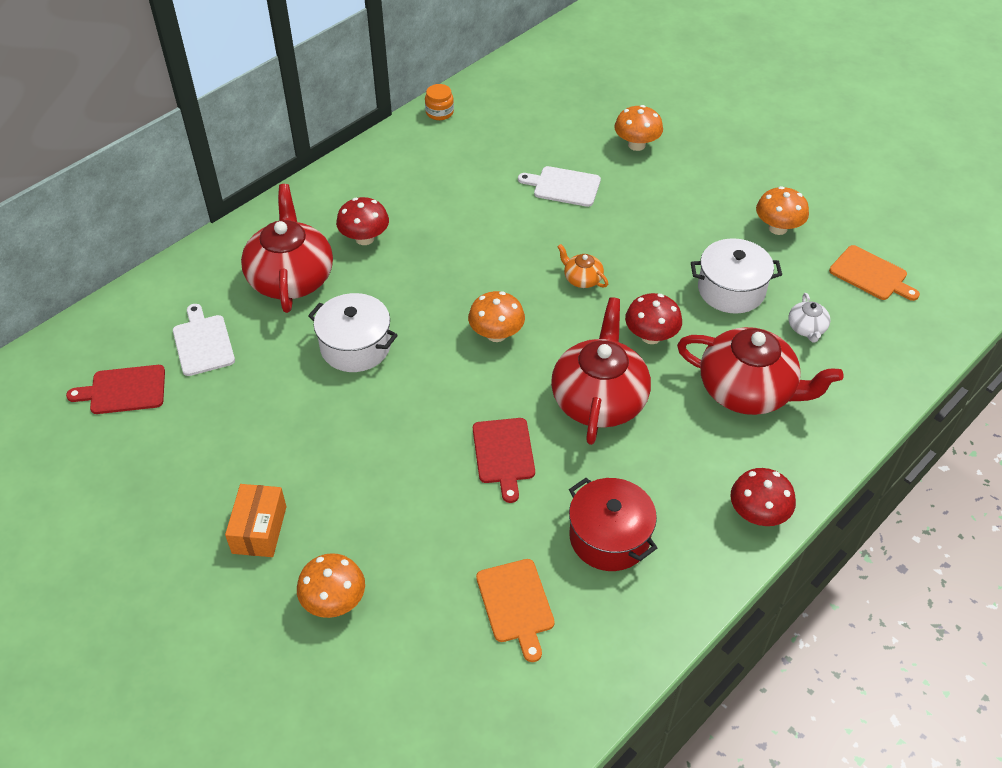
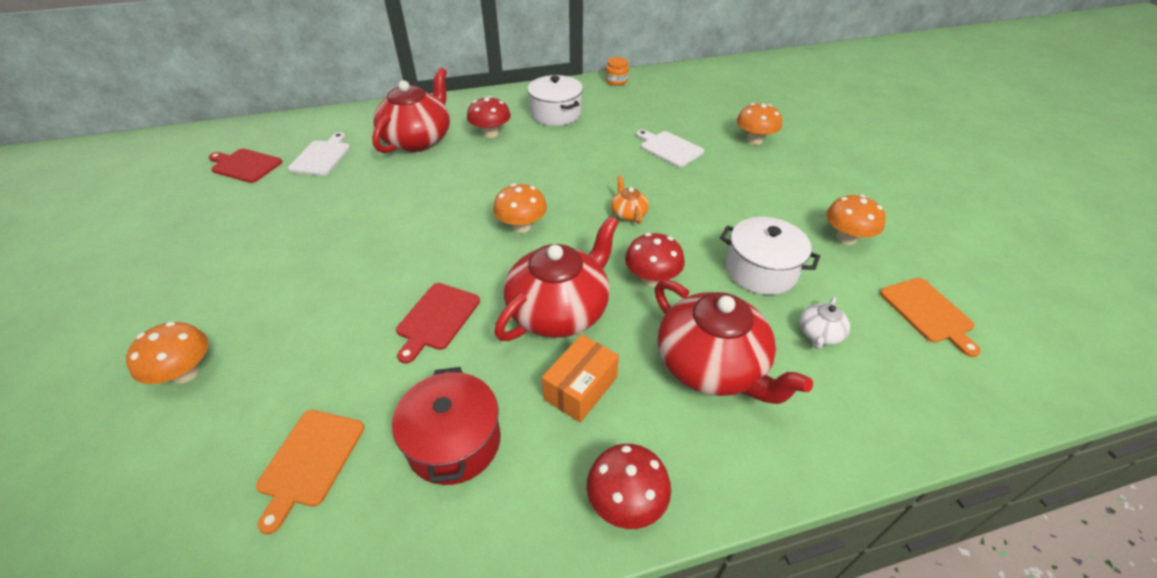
camera: 30 degrees right, 5 degrees down
(259, 529) = (207, 289): orange box -> orange box (580, 388)
(355, 346) = (412, 195): white pot -> white pot (556, 114)

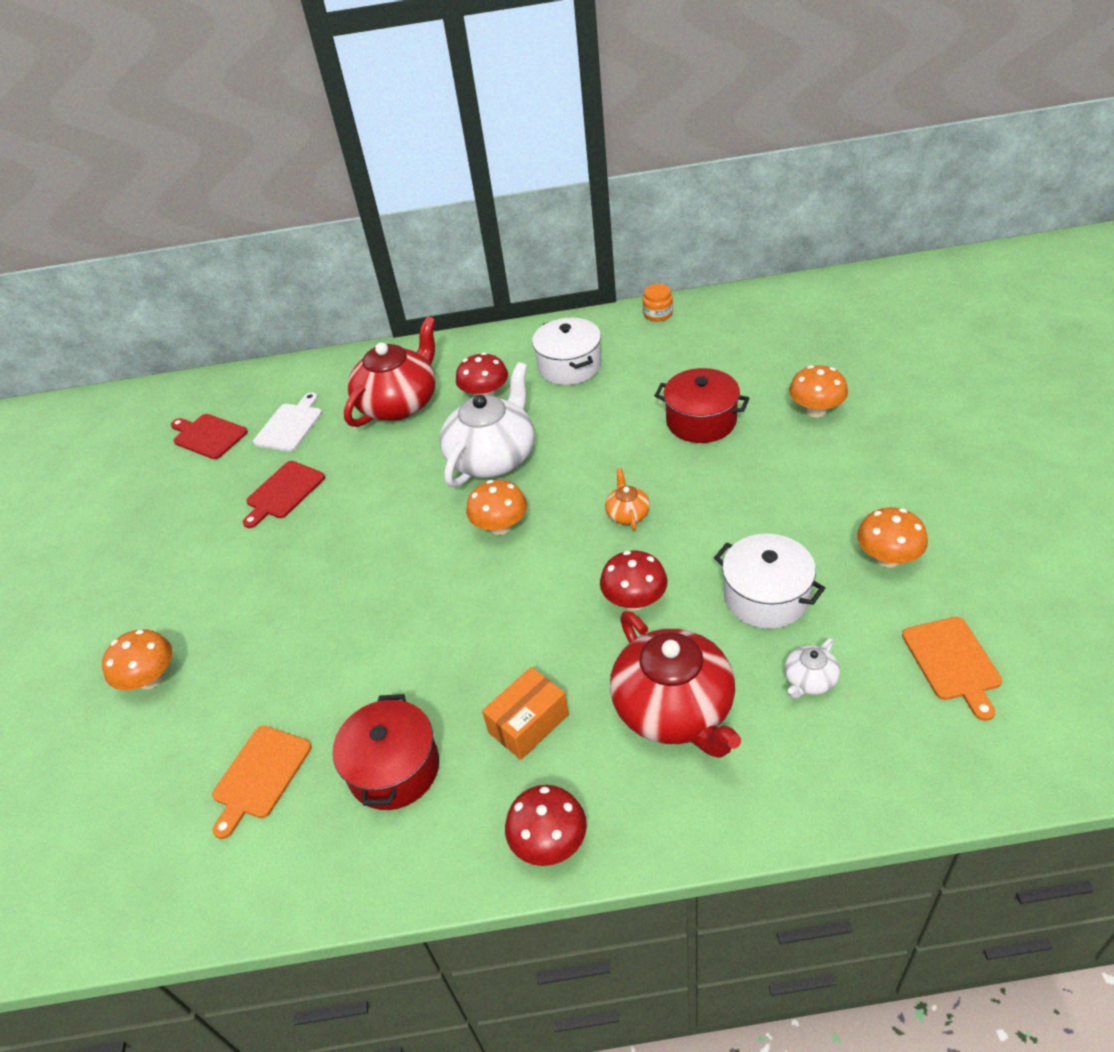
camera: 15 degrees right, 0 degrees up
(436, 319) = (393, 636): red cutting board -> red cutting board (283, 492)
(505, 176) = (493, 457): none -> white teapot
(559, 310) = (523, 634): red teapot -> none
(669, 148) = (701, 421): white cutting board -> red pot

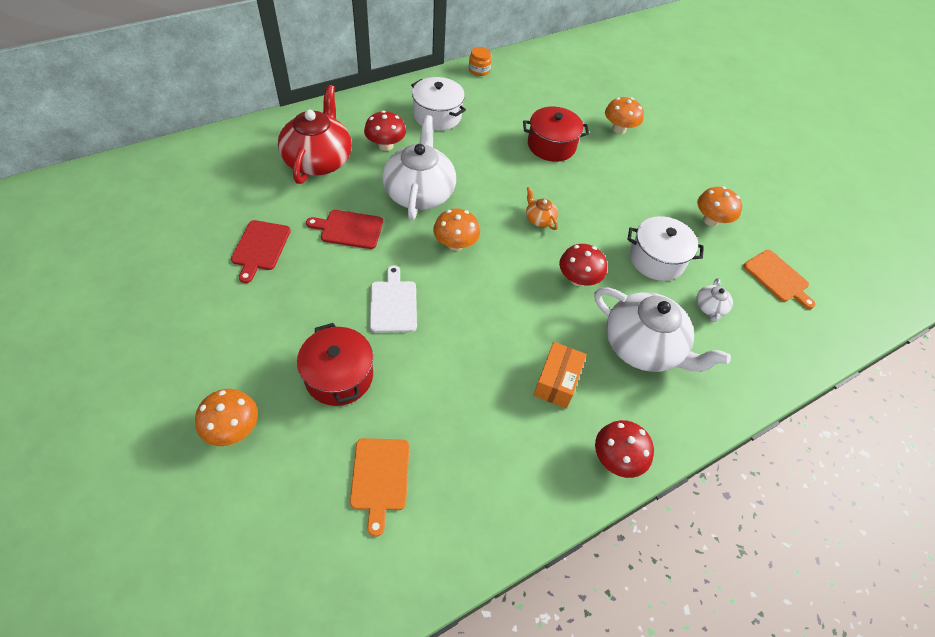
camera: 35 degrees left, 10 degrees up
(208, 436) = (157, 210): red cutting board -> red cutting board (349, 229)
(290, 425) = (232, 191): white cutting board -> white cutting board (393, 304)
(394, 769) = (481, 441): red pot -> red pot (339, 376)
(675, 709) = (643, 346): red teapot -> white teapot

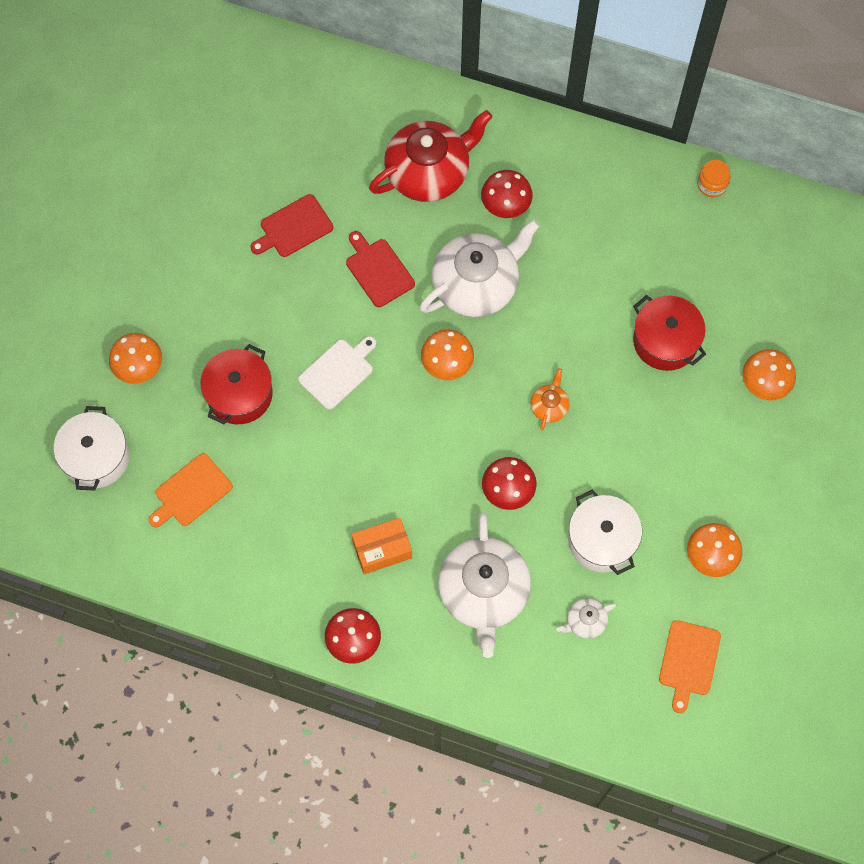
camera: 55 degrees right, 15 degrees up
(437, 115) = (595, 209): white pot -> white pot (96, 457)

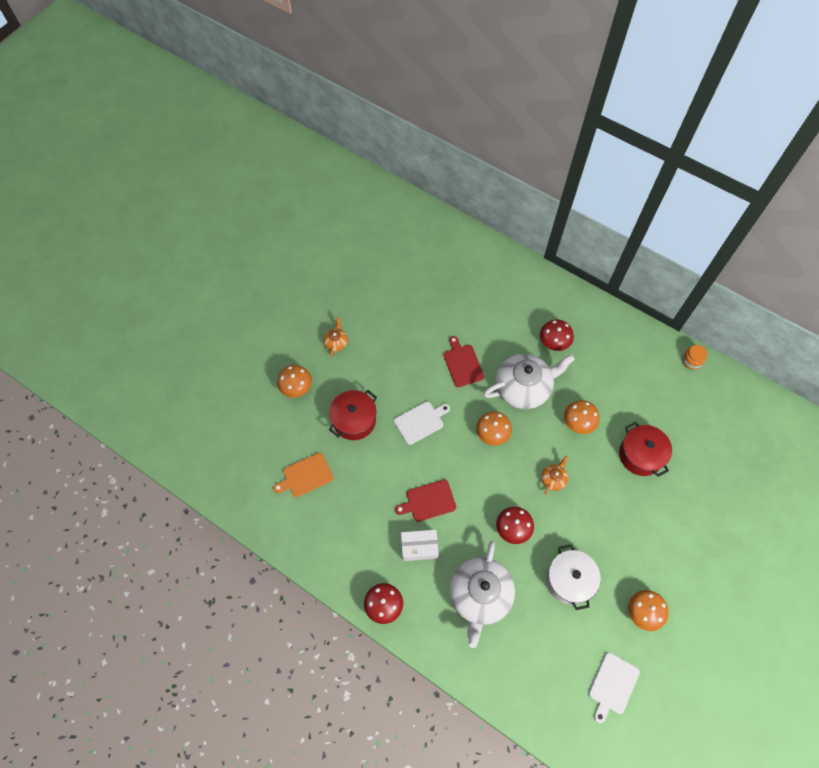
camera: 15 degrees right, 5 degrees down
(96, 457) = (253, 438): white pot -> none
(179, 284) = (336, 342): none -> orange teapot
(293, 227) = (416, 325): red cutting board -> red cutting board (428, 501)
(382, 550) = (419, 547): orange box -> white box
(429, 172) = (509, 311): red teapot -> none
(585, 621) = (545, 635): white teapot -> none
(688, 661) = (612, 685): orange cutting board -> white cutting board
(764, 383) = (703, 500): orange mushroom -> orange mushroom (578, 423)

